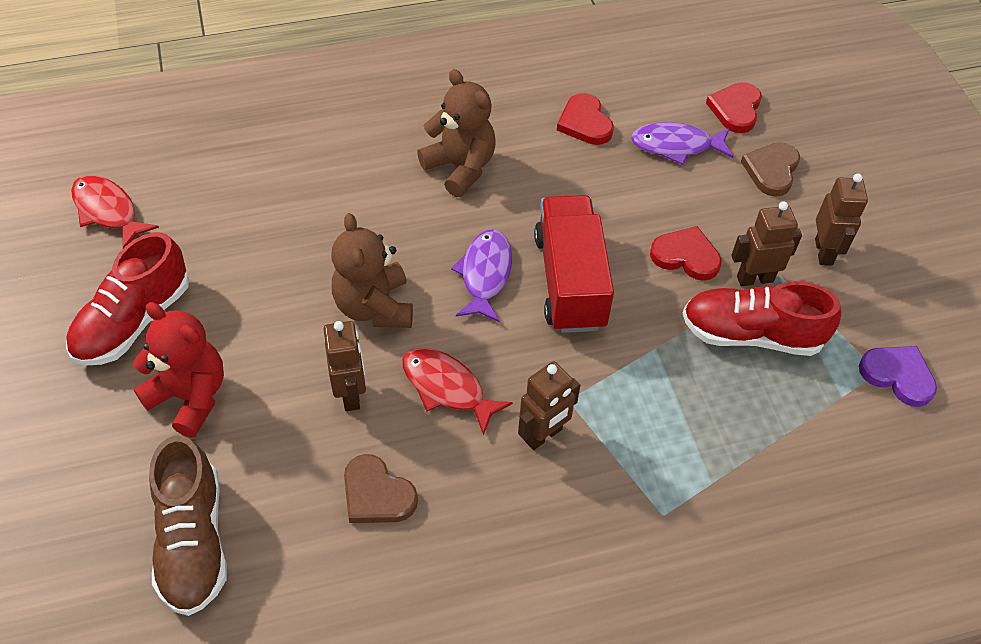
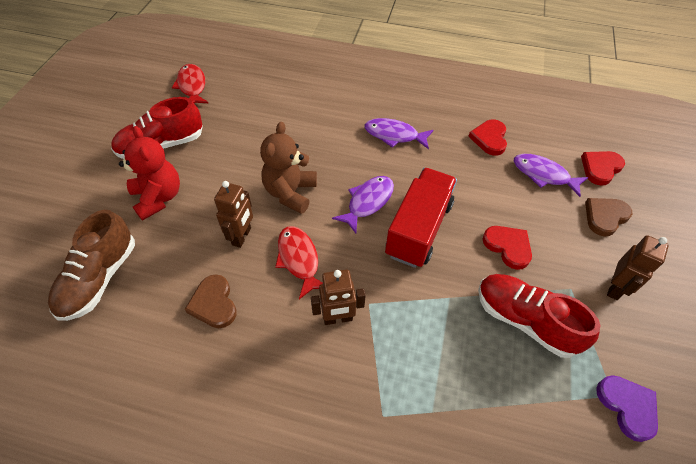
camera: 30 degrees right, 0 degrees up
(460, 167) = (394, 135): brown teddy bear -> purple fish
(754, 279) = (550, 283): brown robot -> none

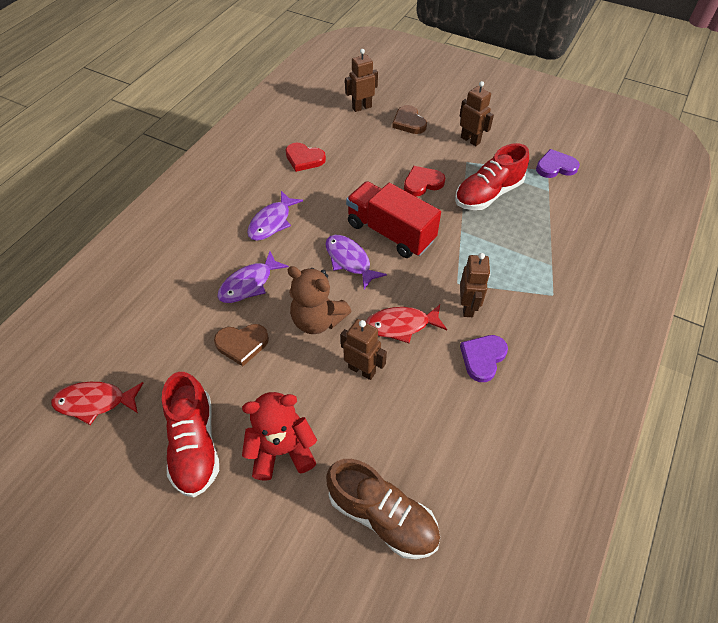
camera: 75 degrees left, 0 degrees up
(214, 303) = (436, 402): brown heart -> brown heart (242, 344)
(273, 342) = (483, 358): none -> purple heart
(543, 175) = (357, 140): purple fish -> purple fish (249, 284)
(600, 168) = (361, 107): red heart -> brown robot

